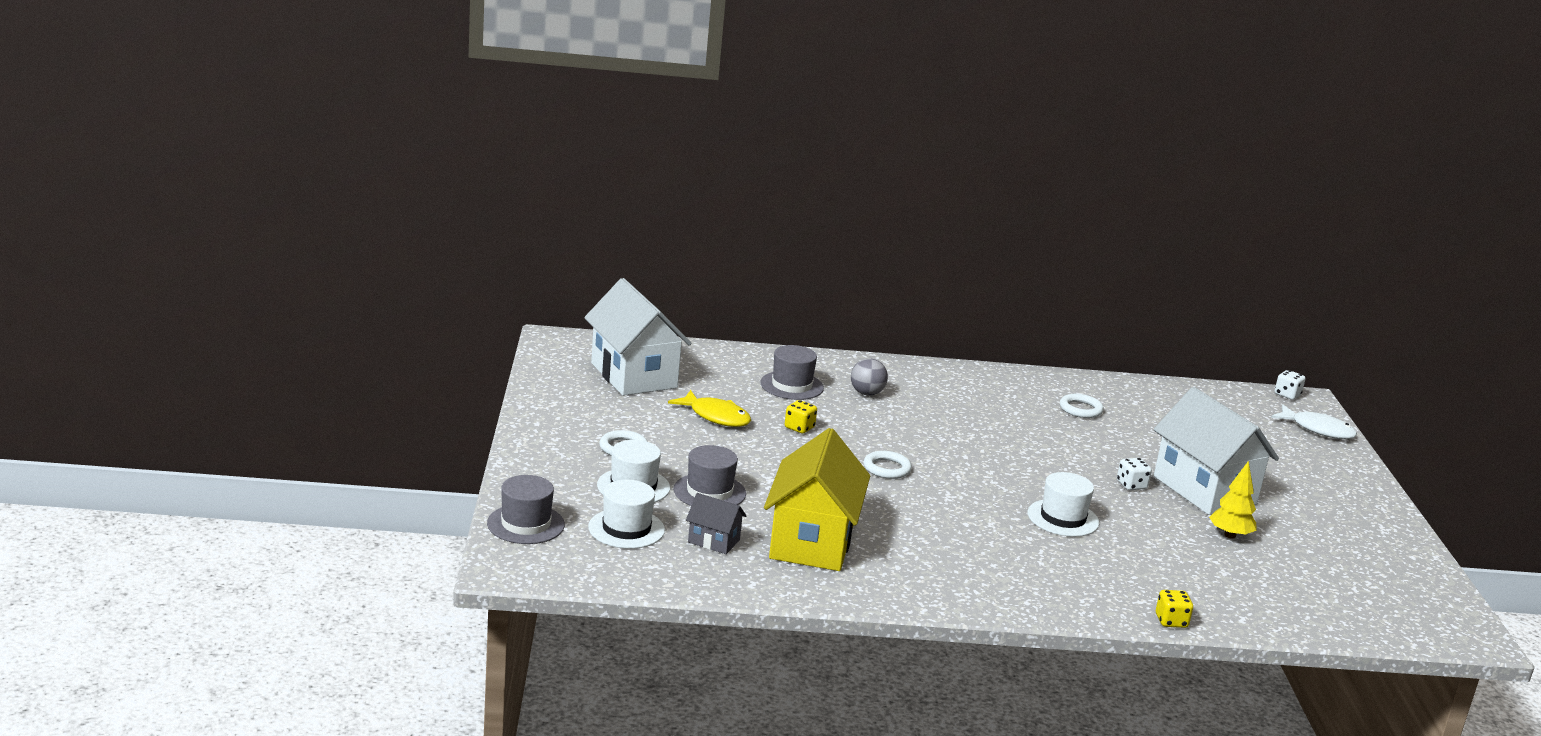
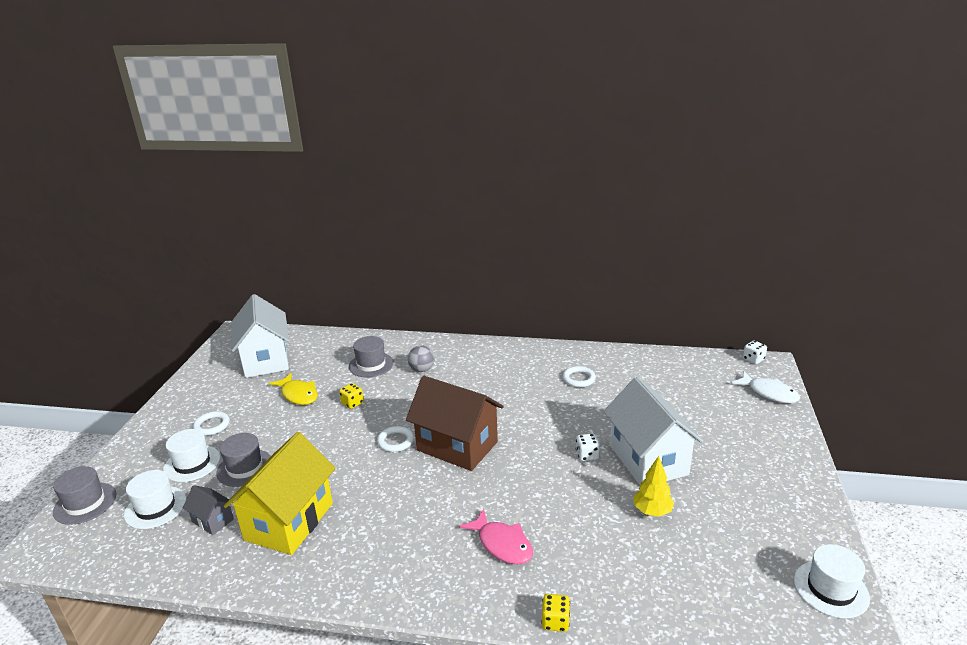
camera: 15 degrees right, 5 degrees up
(968, 474) = (457, 446): none -> brown house
(1063, 518) = (512, 492): white hat -> white hat (831, 589)
(1078, 562) = (502, 544): none -> pink fish

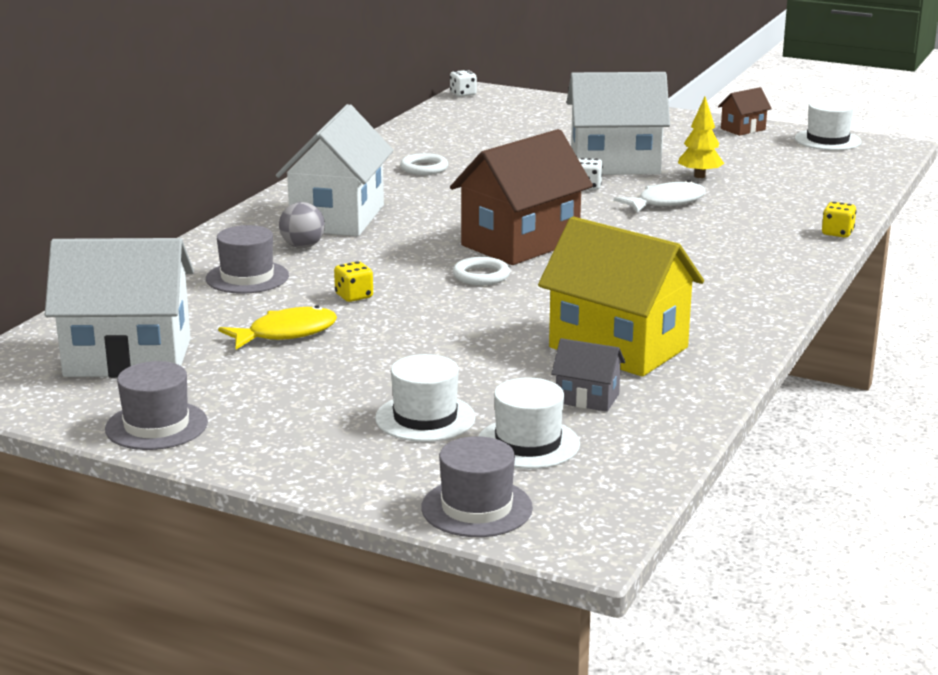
camera: 75 degrees left, 5 degrees down
(212, 426) = (320, 404): white ring -> none
(213, 520) = (587, 398): grey house -> grey house turned 60 degrees clockwise
(245, 468) = (469, 376): grey hat -> grey hat (156, 426)
(471, 370) = (337, 218): none -> white house
(502, 544) = (719, 241): pink fish -> none
(769, 393) = (534, 101): white fish -> white fish (666, 202)
(809, 521) = (743, 129): none -> brown house

